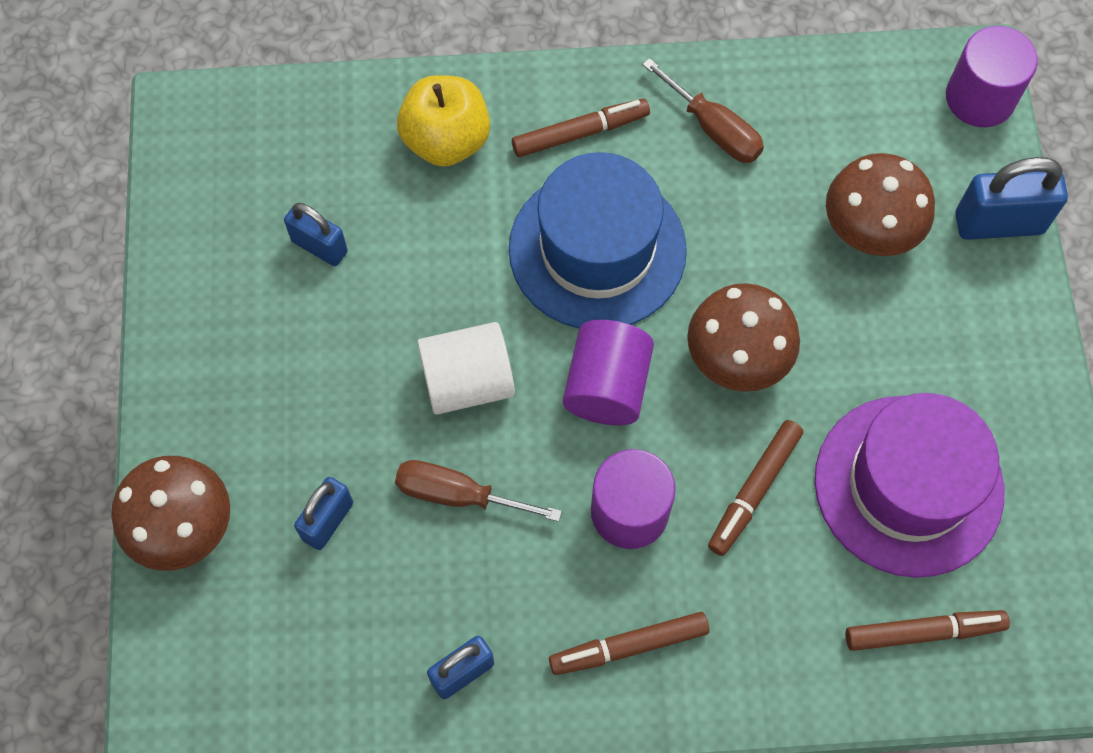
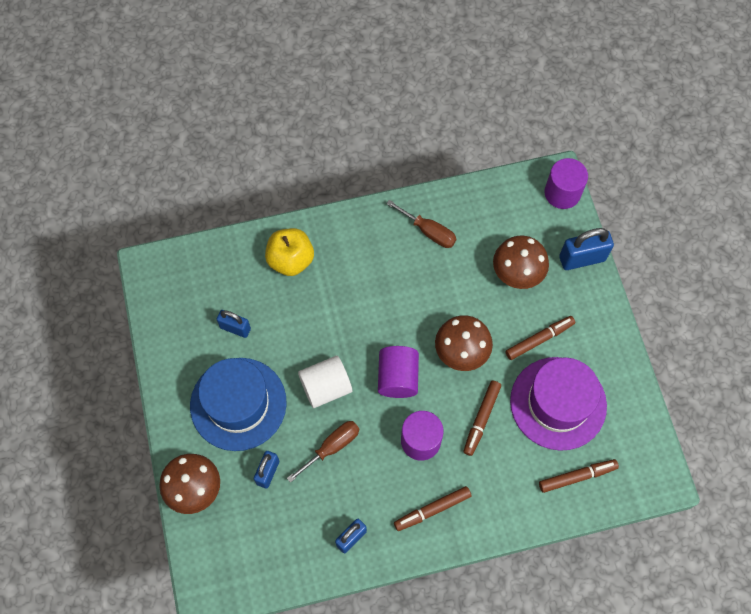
camera: 10 degrees left, 0 degrees up
(458, 495) = (332, 447): brown screwdriver -> brown screwdriver turned 135 degrees clockwise
(580, 133) = (360, 245): brown marker -> brown marker (539, 339)
(597, 249) = (380, 306): blue hat -> blue hat (238, 404)

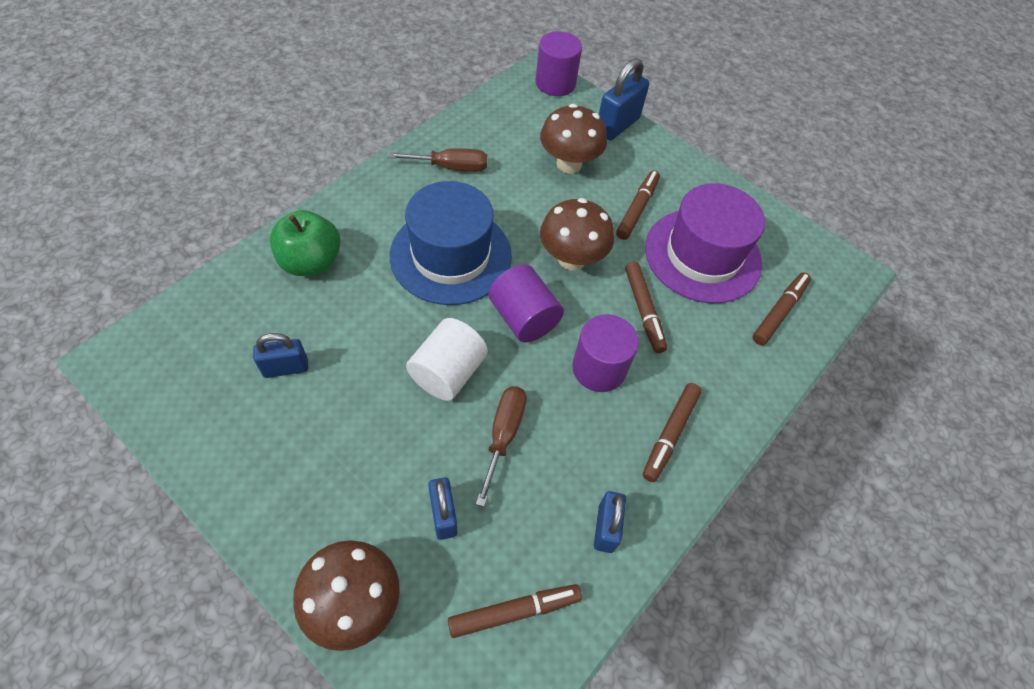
camera: 40 degrees left, 10 degrees down
(238, 404) = (347, 454): blue hat -> blue hat (451, 255)
(271, 548) = (514, 611): none -> brown marker
(291, 260) = (311, 262): yellow apple -> green apple

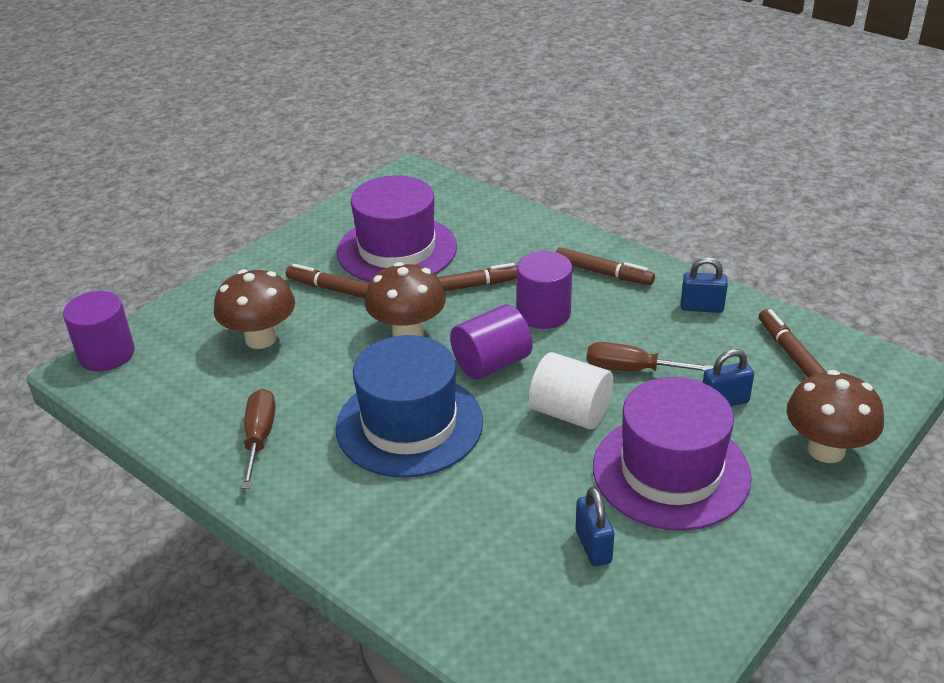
camera: 85 degrees left, 20 degrees down
(311, 262) = (430, 551): green apple -> none
(356, 443) = (671, 471): none -> purple hat
(617, 125) = (197, 303): blue padlock -> none
(779, 312) = (461, 211): brown marker -> none

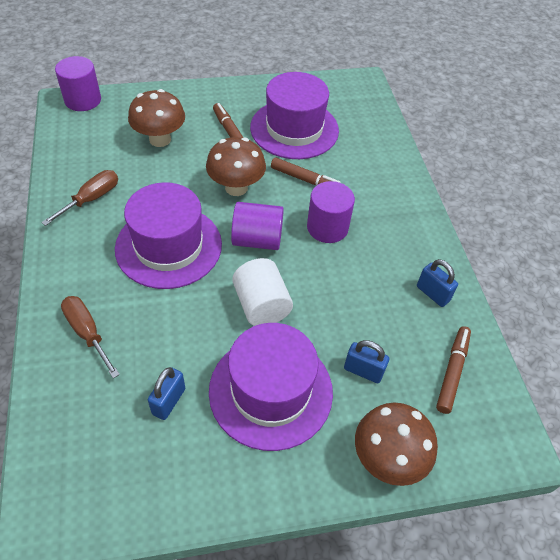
camera: 35 degrees right, 15 degrees up
(409, 424) = (168, 246): blue hat -> purple hat
(603, 273) = (398, 225): brown marker -> none
(632, 369) = (333, 304): brown screwdriver -> brown screwdriver (87, 333)

